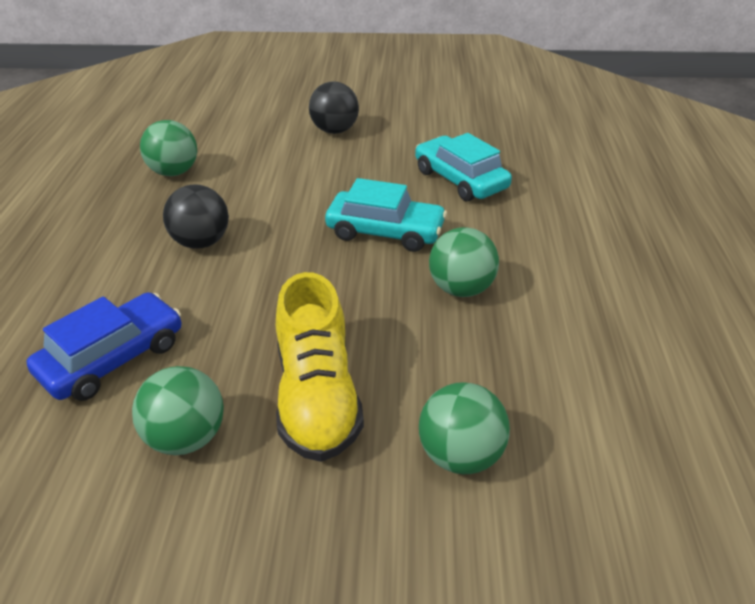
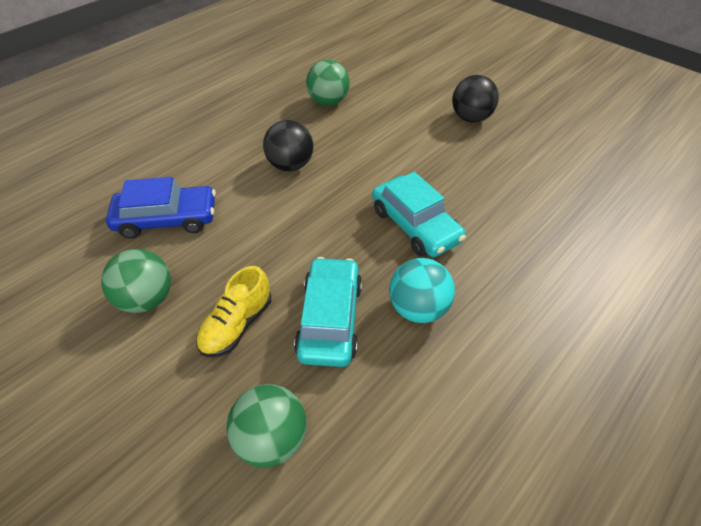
camera: 40 degrees right, 10 degrees up
(317, 397) = (237, 325): yellow shoe -> yellow shoe, size x0.64
(460, 179) = (525, 212): turquoise car -> turquoise car (330, 319)
(461, 289) = (418, 308): green ball -> turquoise ball

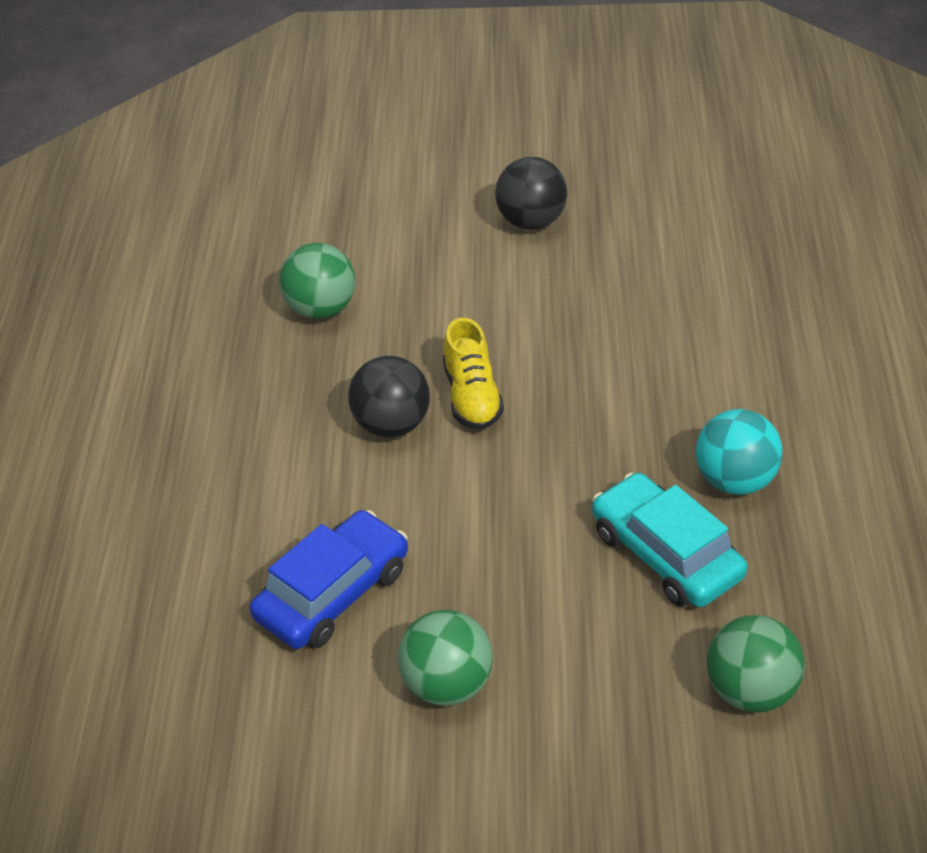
camera: 40 degrees left, 5 degrees down
(237, 325) = (582, 631): yellow shoe -> yellow shoe (472, 397)
(415, 225) = (629, 397): turquoise car -> none

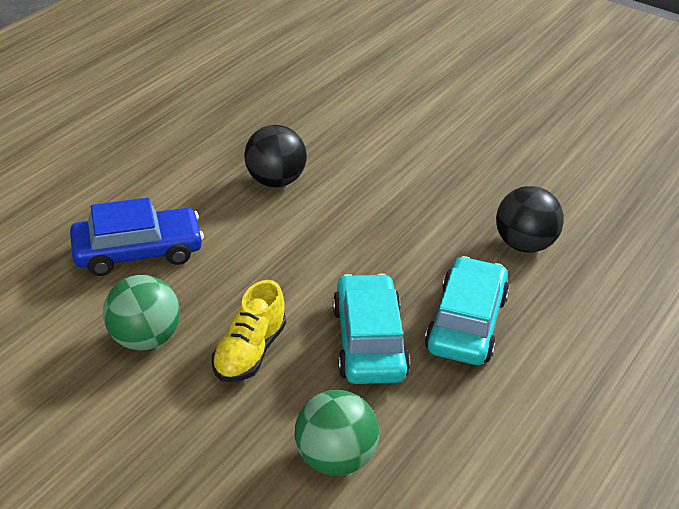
camera: 30 degrees right, 5 degrees down
(321, 309) = (303, 103): green ball -> none
(472, 397) = (342, 189): yellow shoe -> yellow shoe (250, 352)
(531, 221) = (487, 113): black ball -> black ball (524, 244)
(735, 480) = (466, 323): turquoise ball -> turquoise car

